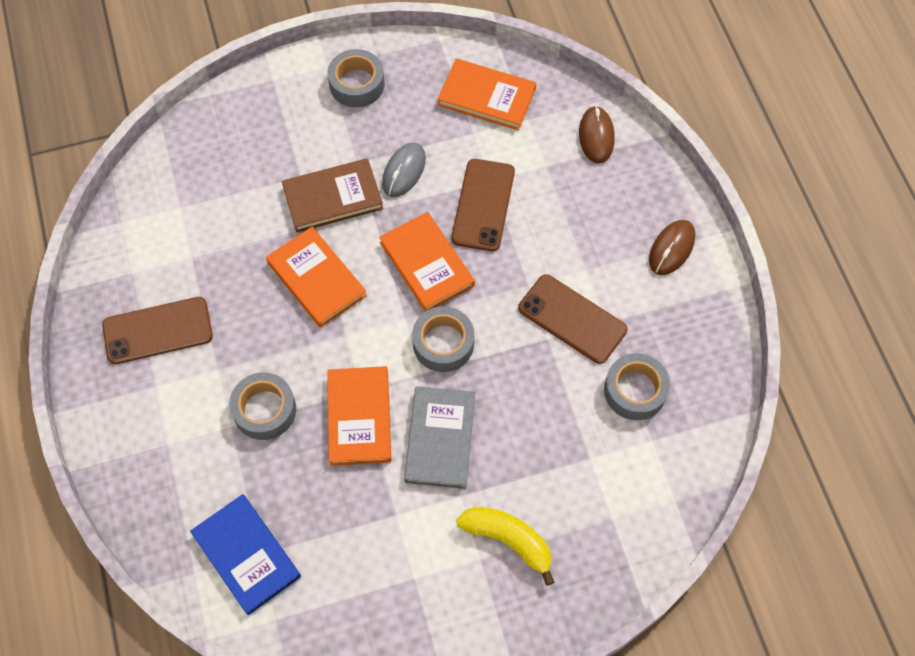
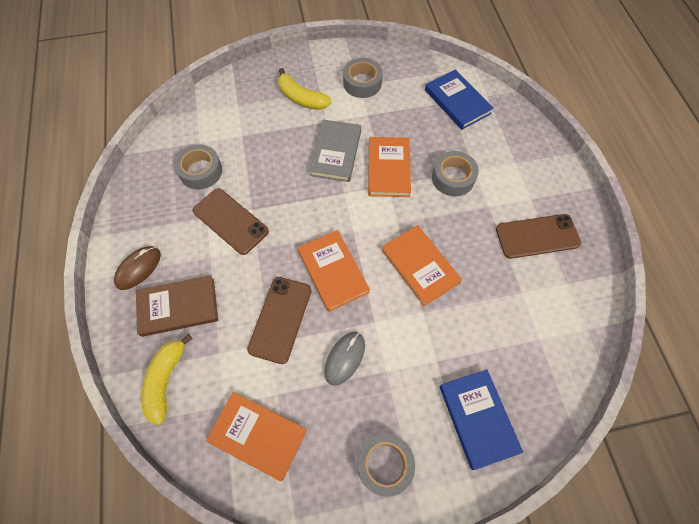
camera: 175 degrees left, 0 degrees up
(260, 127) = (478, 418): none -> blue book
(333, 197) = (408, 337): brown book -> brown book (178, 307)
(443, 343) = (327, 211): grey tape -> grey tape (362, 83)
(596, 136) = (166, 380): brown mouse -> yellow banana

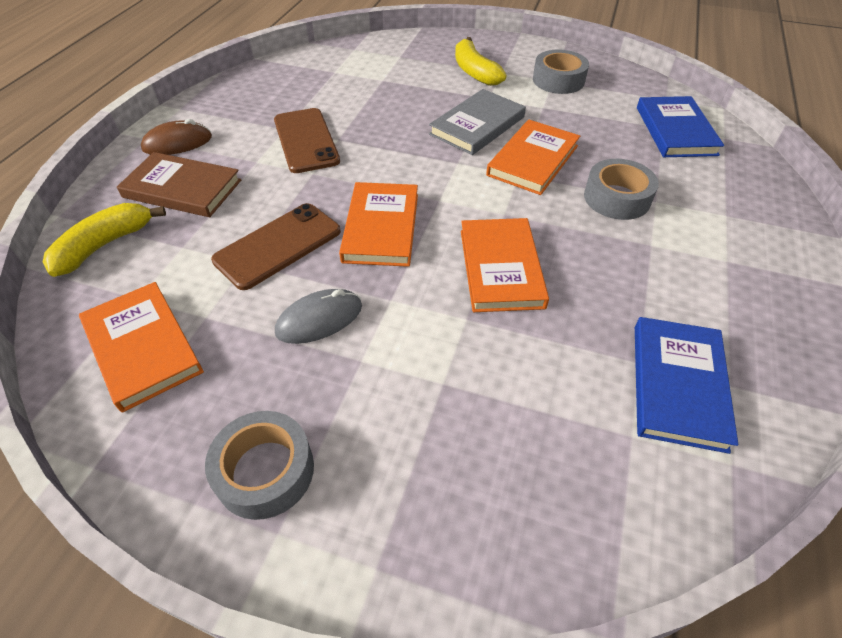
camera: 30 degrees right, 15 degrees down
(201, 171) = (314, 93): grey tape -> none
(478, 418) = (451, 490): blue book -> blue book (677, 385)
(537, 236) = (710, 306): brown phone -> none

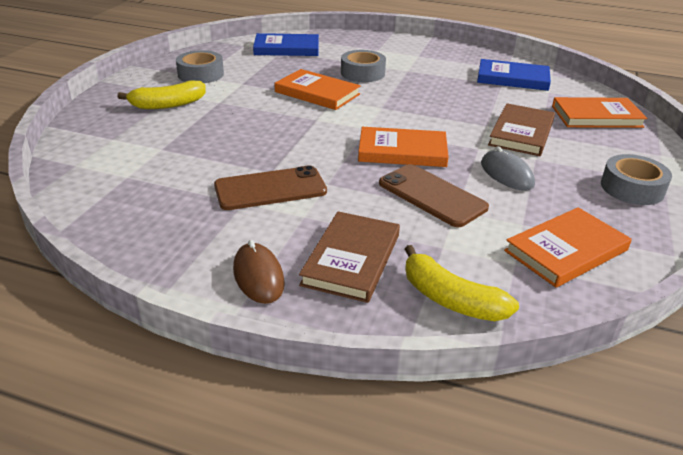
camera: 90 degrees left, 15 degrees down
(443, 357) = (521, 133): none -> brown book
(477, 126) = (263, 109): grey book -> none
(501, 268) = (438, 112): orange book -> orange book (596, 116)

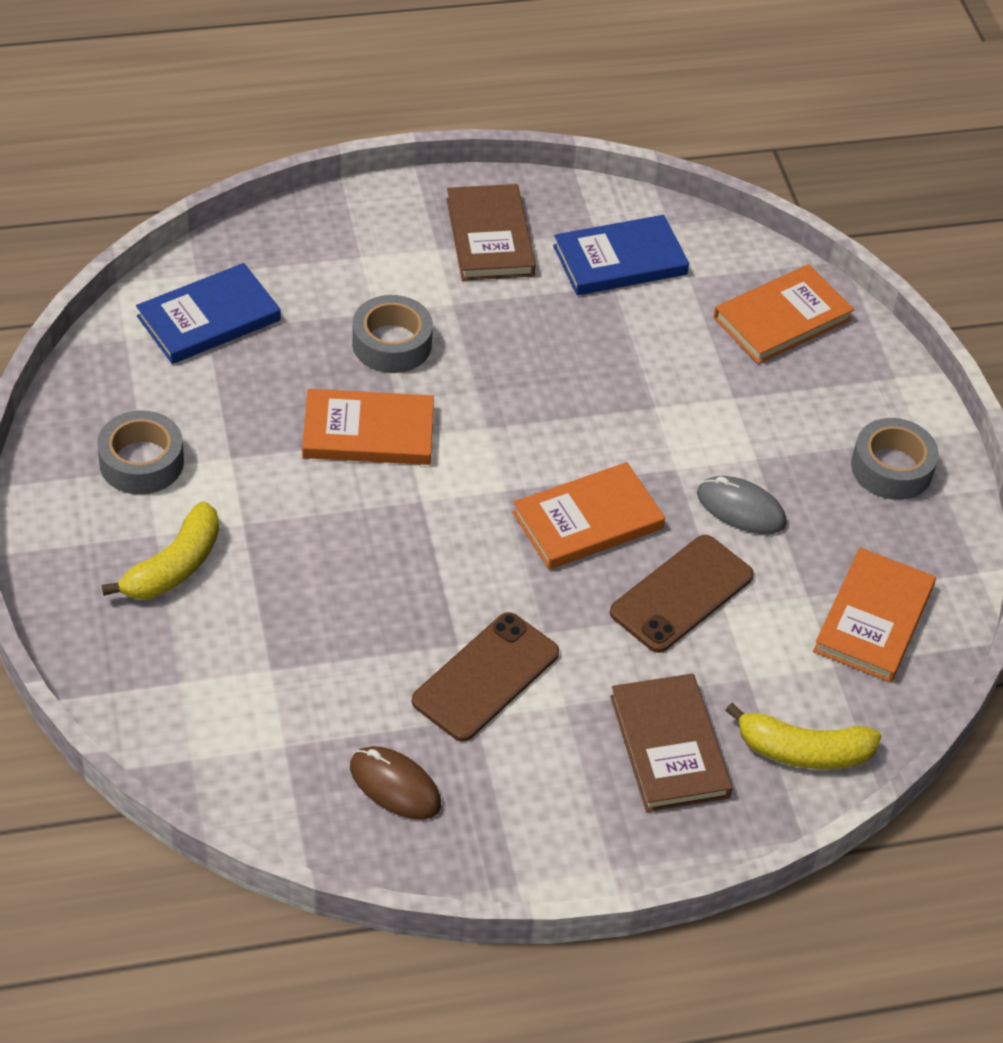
camera: 35 degrees left, 15 degrees up
(258, 276) = (594, 821): brown mouse -> brown mouse (395, 786)
(432, 195) = (681, 594): brown phone -> brown phone turned 60 degrees counterclockwise
(521, 133) = (709, 406): brown book -> brown book (490, 237)

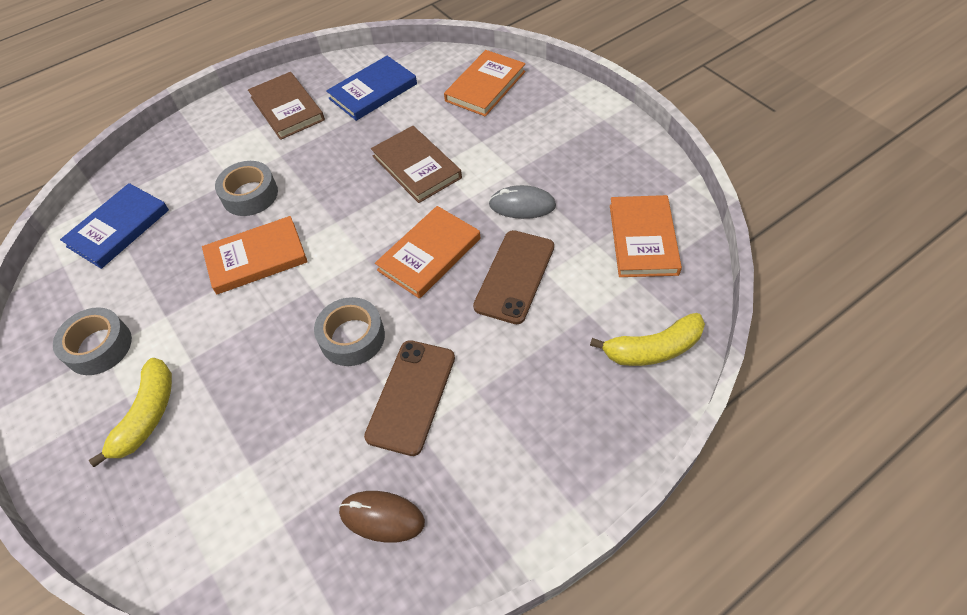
camera: 15 degrees left, 5 degrees up
(669, 746) = (563, 388): brown book -> brown book (416, 167)
(891, 468) = (597, 143): grey tape -> grey tape (352, 337)

